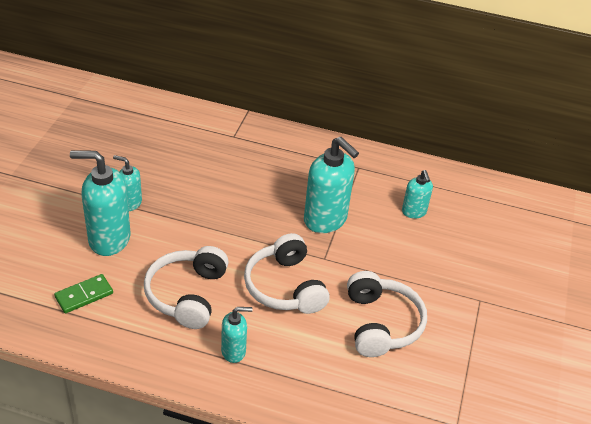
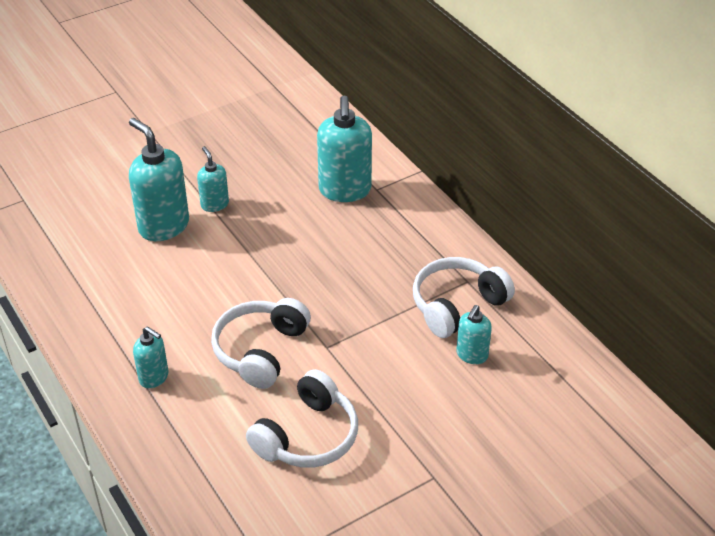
camera: 45 degrees right, 0 degrees up
(84, 295) = (94, 262): green domino -> none
(187, 294) = (172, 308): white headphones -> white headphones (457, 305)
(325, 220) = (371, 313): turquoise soap dispenser -> turquoise soap dispenser (345, 190)

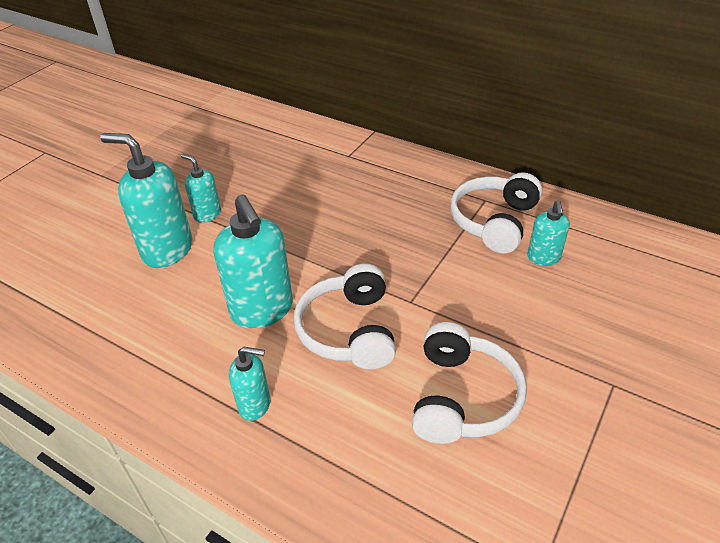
camera: 25 degrees left, 0 degrees up
(345, 190) = (321, 165): turquoise soap dispenser -> turquoise soap dispenser (262, 310)

